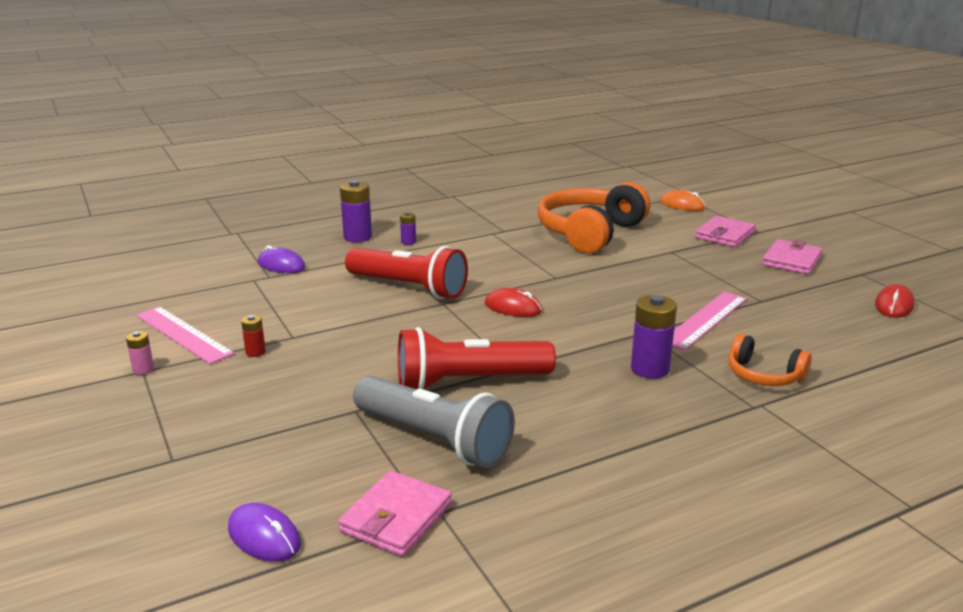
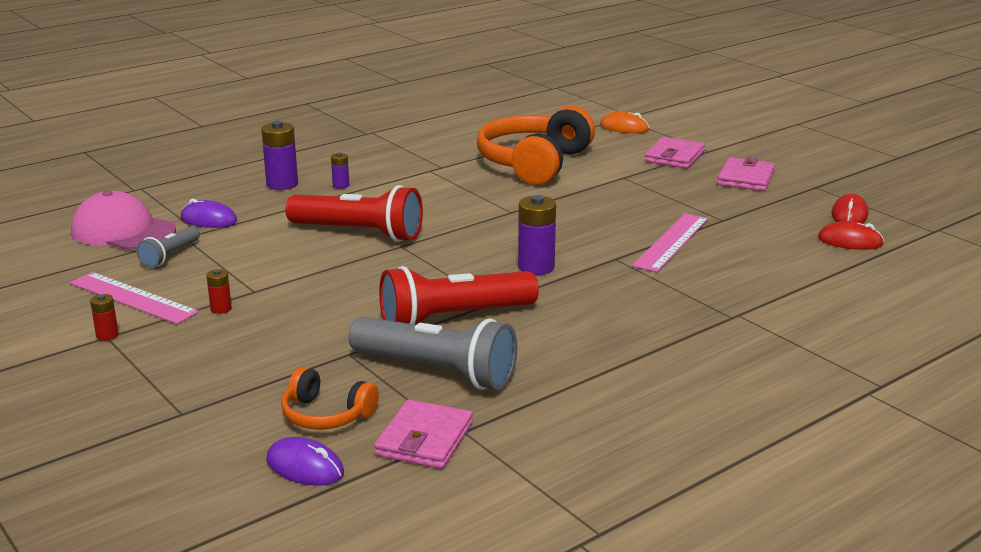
camera: 10 degrees left, 0 degrees up
(143, 369) = (107, 335): pink battery -> red battery
(204, 270) = (123, 231): none -> pink cap
(233, 296) = (170, 256): none -> grey flashlight
(513, 307) = (475, 245): red mouse -> red mouse (850, 241)
(650, 369) = (627, 292): purple battery -> purple battery (536, 267)
(763, 375) = (736, 289): orange headphones -> orange headphones (326, 415)

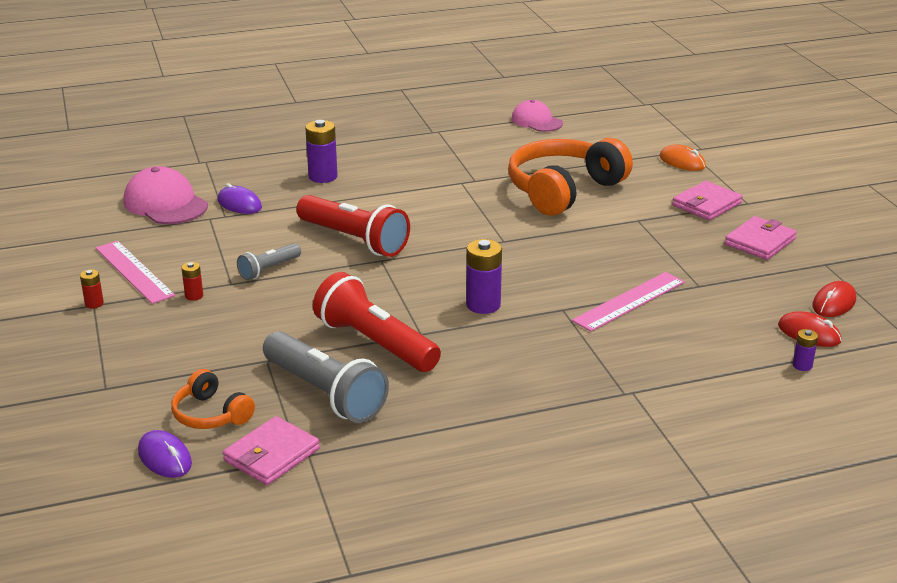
camera: 20 degrees right, 5 degrees up
(170, 256) = (187, 235): grey flashlight -> grey flashlight (269, 269)
(341, 185) = (372, 186): purple battery -> purple battery (802, 365)
(454, 318) = (375, 343): red flashlight -> red flashlight turned 45 degrees clockwise
(462, 113) = (536, 121): none -> pink cap

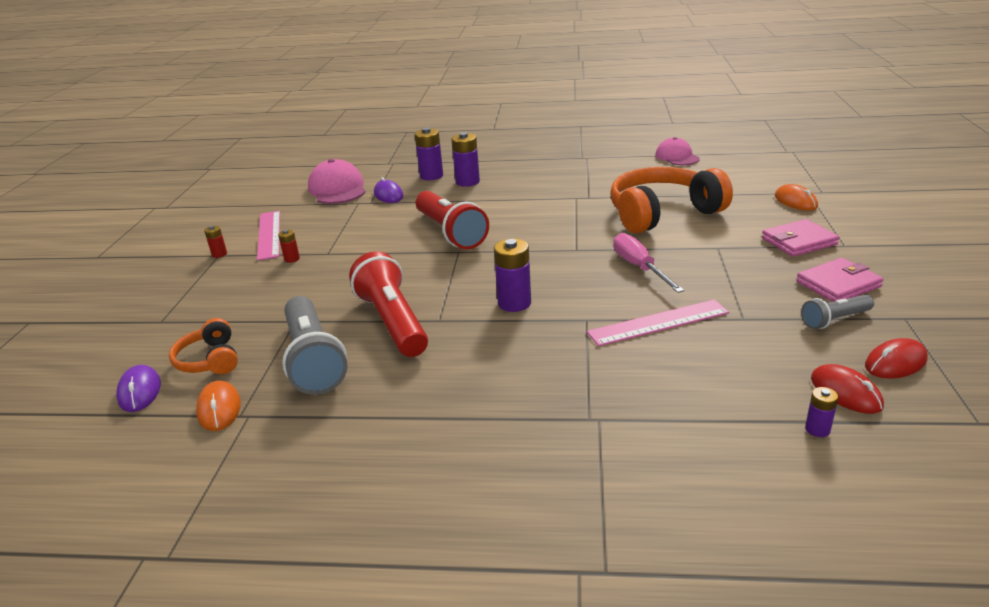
camera: 25 degrees right, 0 degrees up
(269, 269) = (365, 246): grey flashlight -> grey flashlight (835, 320)
(272, 174) = (431, 176): none -> purple battery
(272, 455) = (219, 409): pink wallet -> orange mouse
(578, 251) = (639, 267): none -> pink screwdriver

